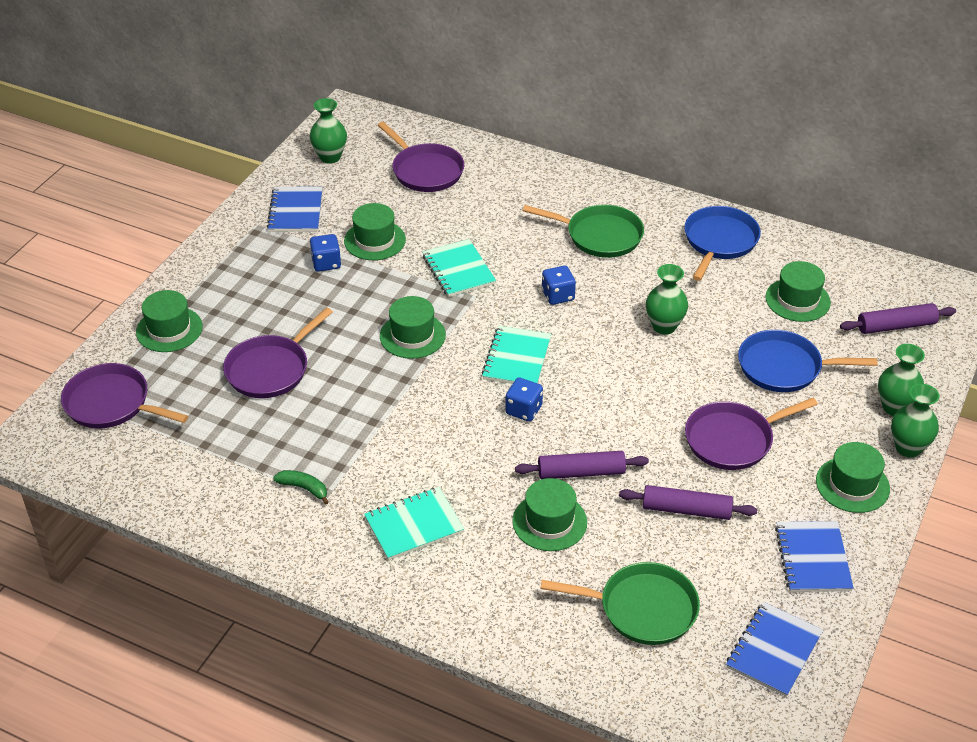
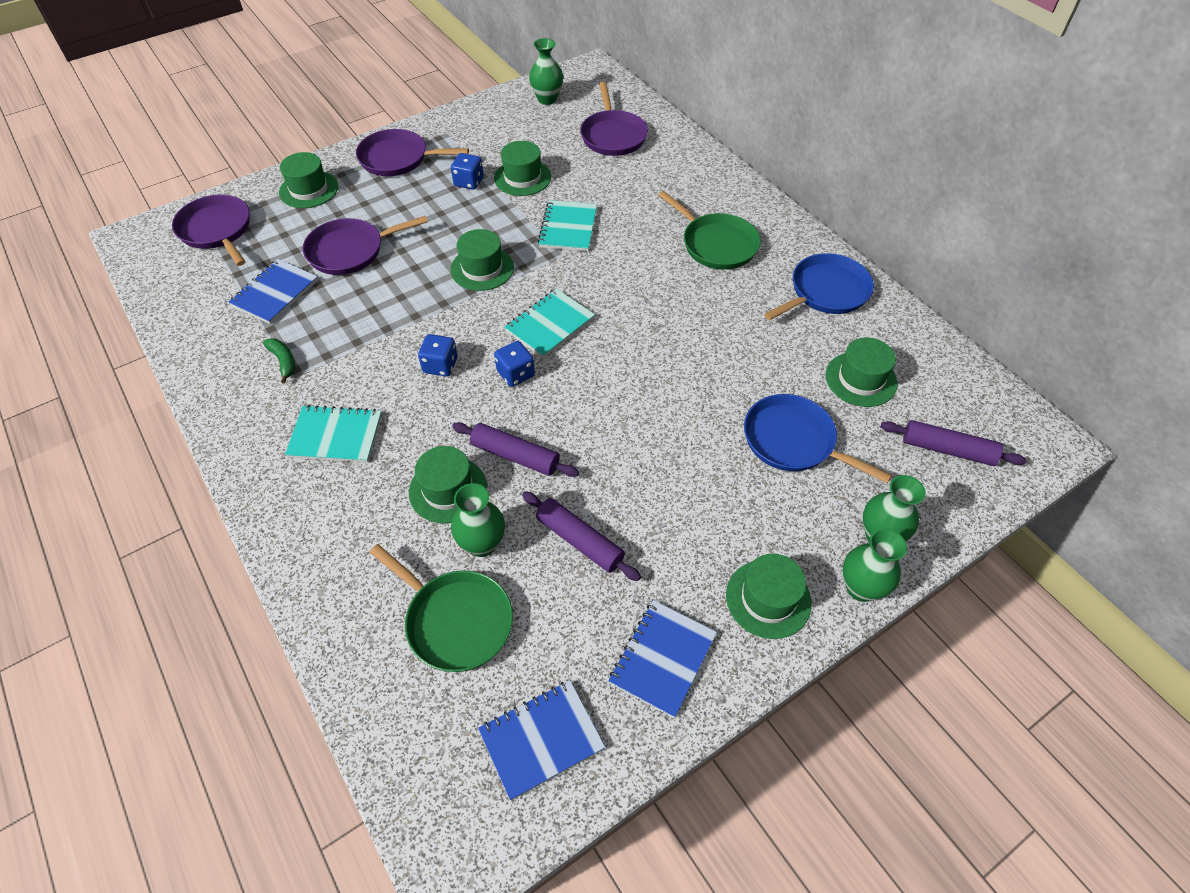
camera: 30 degrees right, 10 degrees up
(295, 211) = (483, 132): blue notebook -> blue notebook (275, 293)
(558, 295) = (633, 283): blue dice -> blue dice (440, 365)
(664, 326) = (707, 350): green vase -> green vase (482, 544)
(732, 440) = (682, 491): purple pan -> purple pan (397, 159)

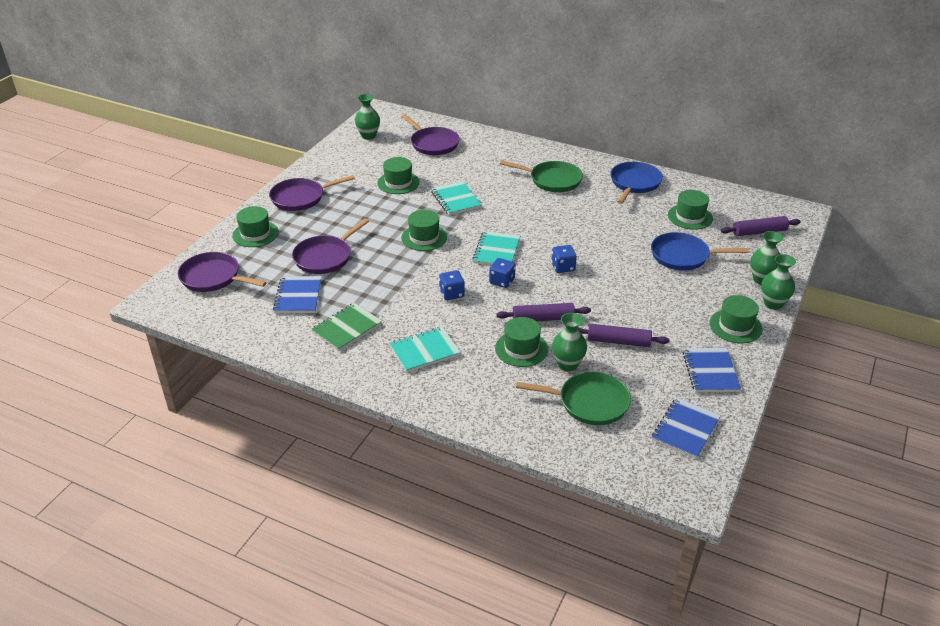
camera: 30 degrees left, 15 degrees down
(283, 361) = (347, 328): green banana -> green notebook
(469, 182) = (365, 196): blue dice -> blue dice (563, 267)

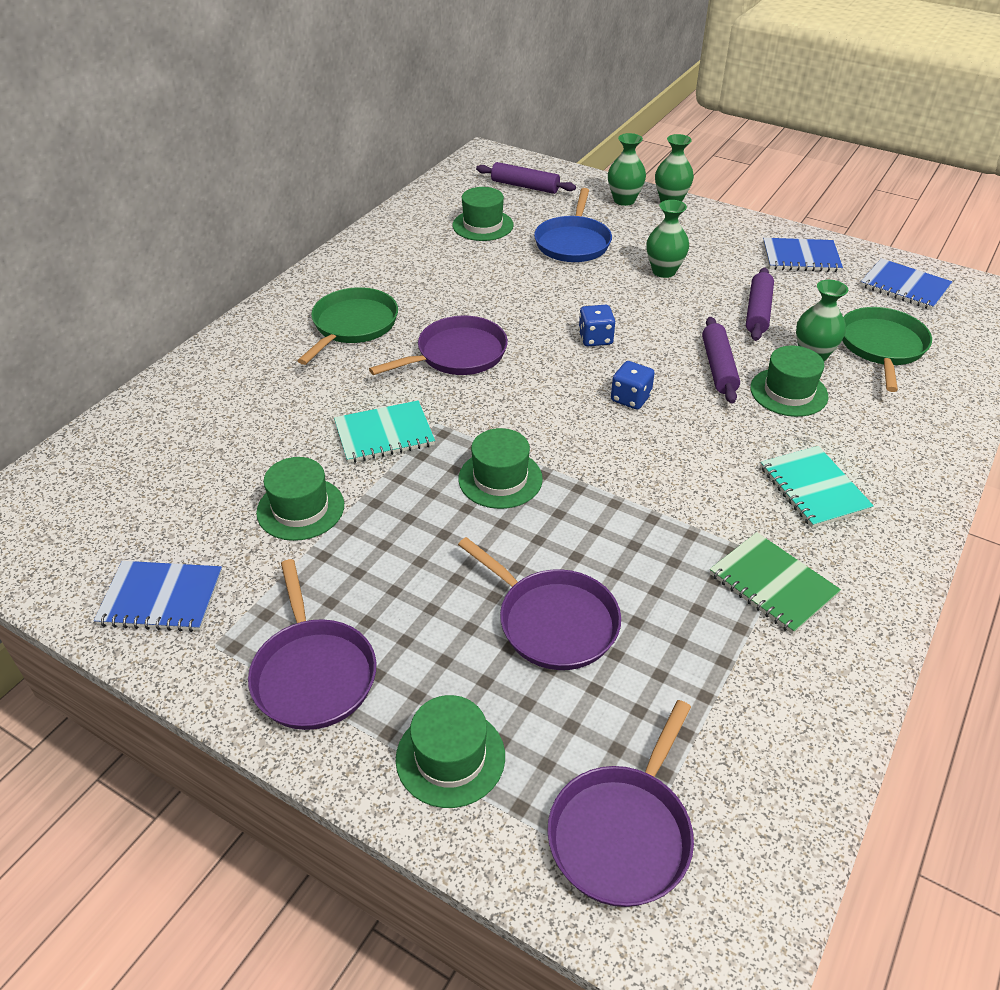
camera: 85 degrees left, 5 degrees up
(298, 296) = (684, 661): blue notebook -> blue notebook (161, 598)
(368, 136) = (80, 554): green vase -> green vase (664, 271)
(433, 144) = (166, 454): purple pan -> purple pan (457, 354)
(451, 294) = (665, 453): blue dice -> none
(496, 251) = (549, 398): turquoise notebook -> none
(634, 183) = (386, 255): blue pan -> none
(735, 326) = (715, 230): green hat -> none
(759, 232) = (525, 186): purple rolling pin -> purple rolling pin turned 60 degrees counterclockwise

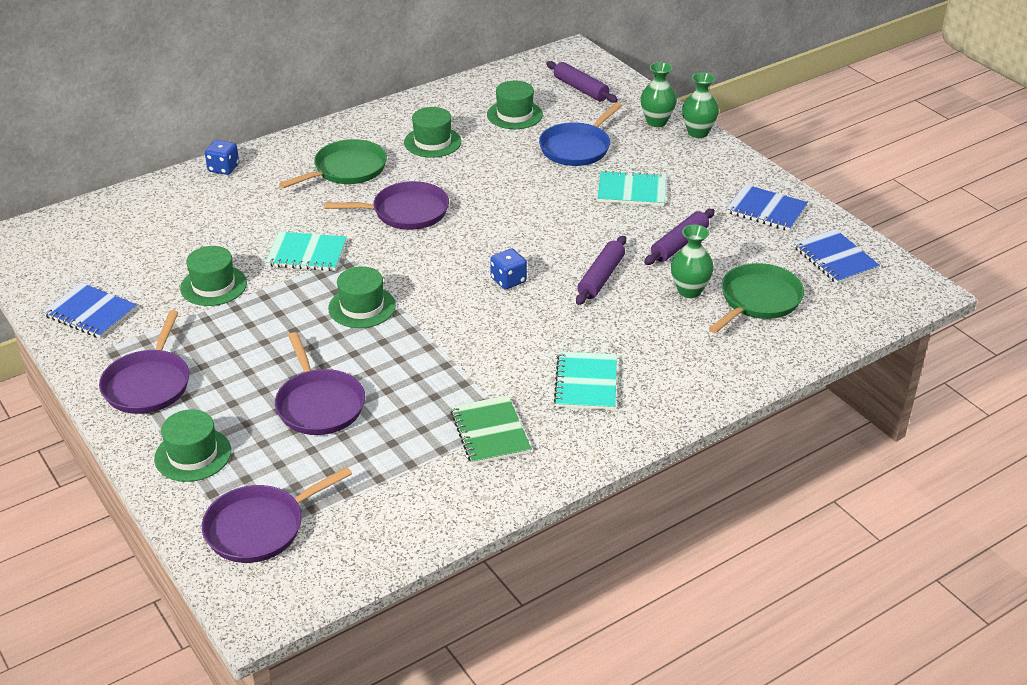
camera: 25 degrees right, 5 degrees down
(595, 338) = (523, 229): blue dice -> blue dice (223, 168)
(664, 271) = (631, 191): green vase -> turquoise notebook
(788, 392) = (639, 311): green hat -> green hat (432, 142)

